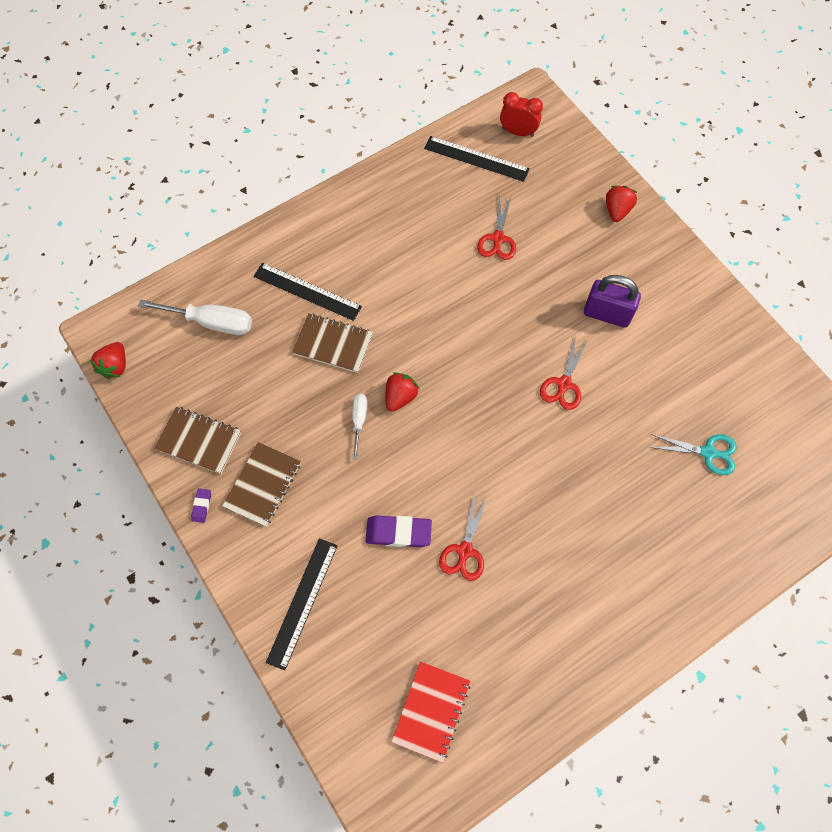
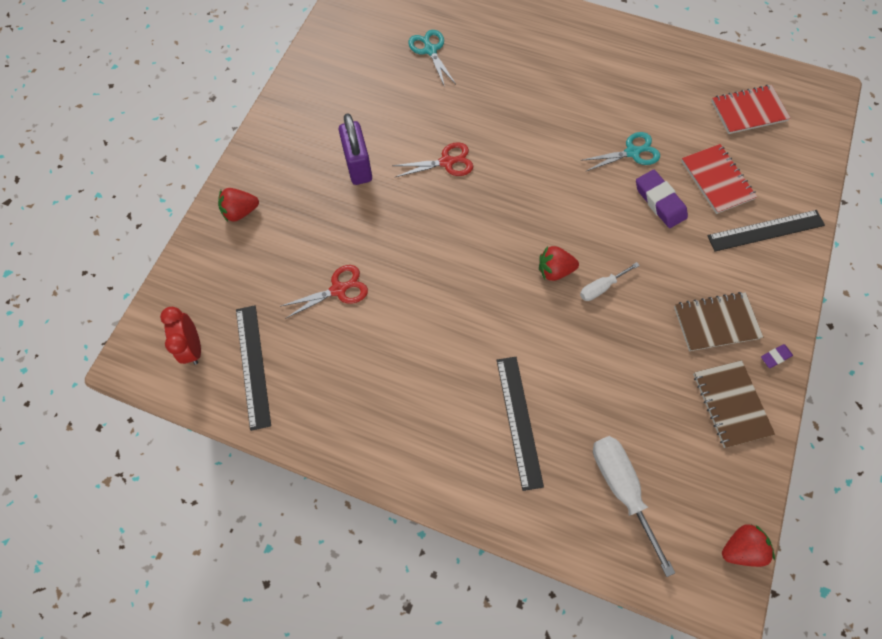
camera: 125 degrees left, 0 degrees up
(333, 344) = (552, 358): brown notebook -> none
(381, 605) = (717, 180): none -> red notebook
(464, 551) = (632, 152): red scissors -> turquoise scissors

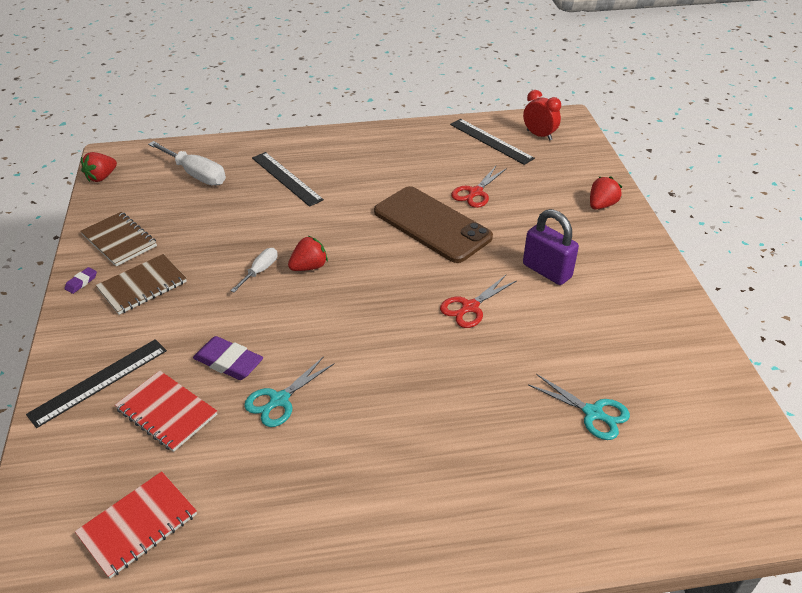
camera: 150 degrees right, 25 degrees down
(412, 267) = (432, 224): none -> brown phone

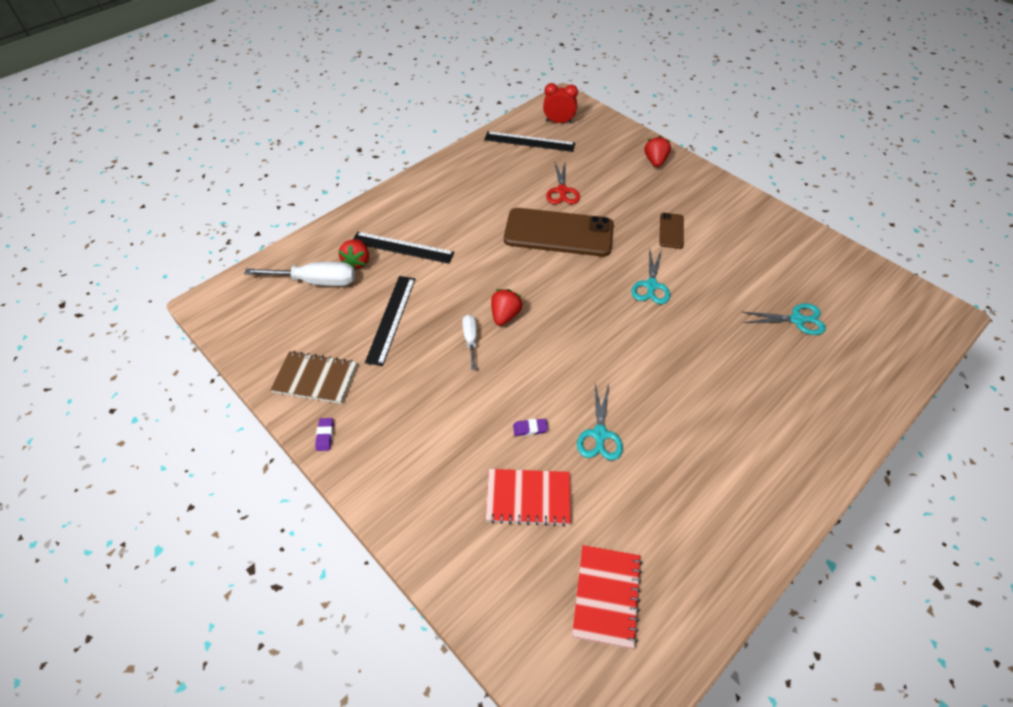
camera: 35 degrees left, 10 degrees up
(99, 381) = (445, 509): black ruler -> black ruler (391, 319)
(101, 177) = (225, 328): red strawberry -> red strawberry (357, 262)
(142, 286) = (385, 407): brown notebook -> none
(228, 362) = (530, 428): purple eraser -> purple eraser, size x0.51
(469, 307) = (651, 286): red scissors -> turquoise scissors
(546, 271) = (671, 231): purple padlock -> brown phone

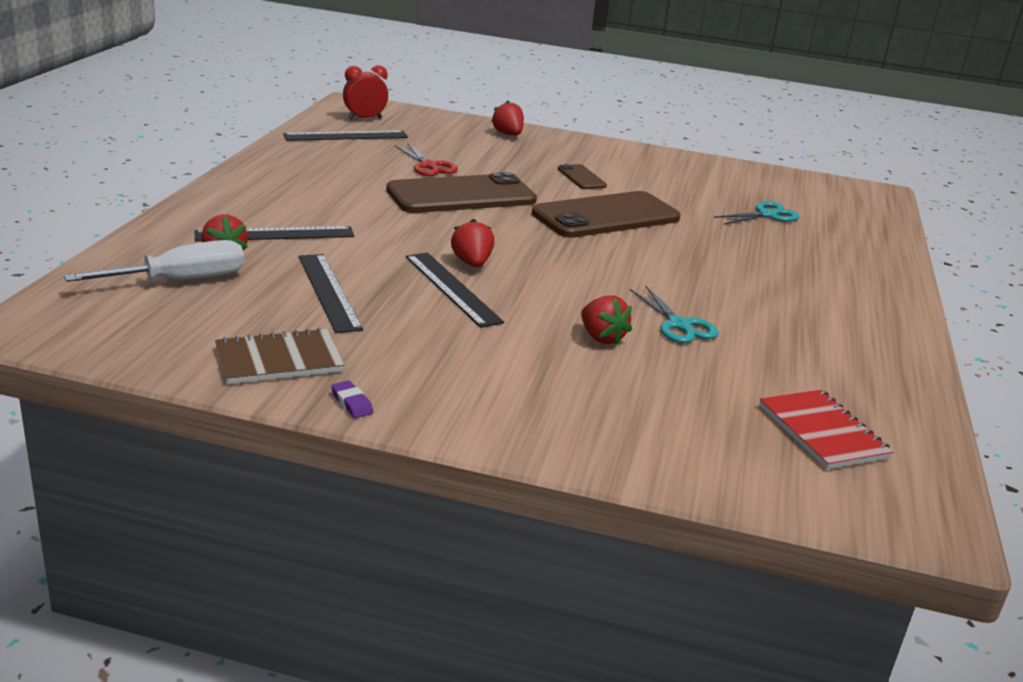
camera: 35 degrees left, 25 degrees down
(470, 340) = (452, 288): white screwdriver -> black ruler
(528, 498) = (661, 387): red notebook -> none
(530, 428) = (601, 338): purple eraser -> red strawberry
(651, 286) = (606, 216): turquoise scissors -> brown phone

